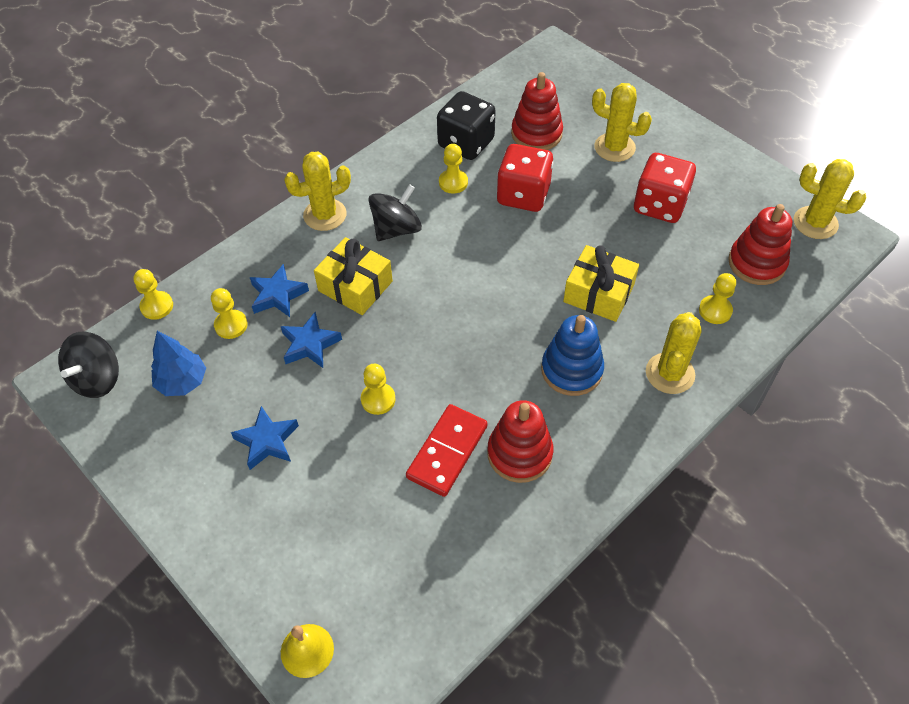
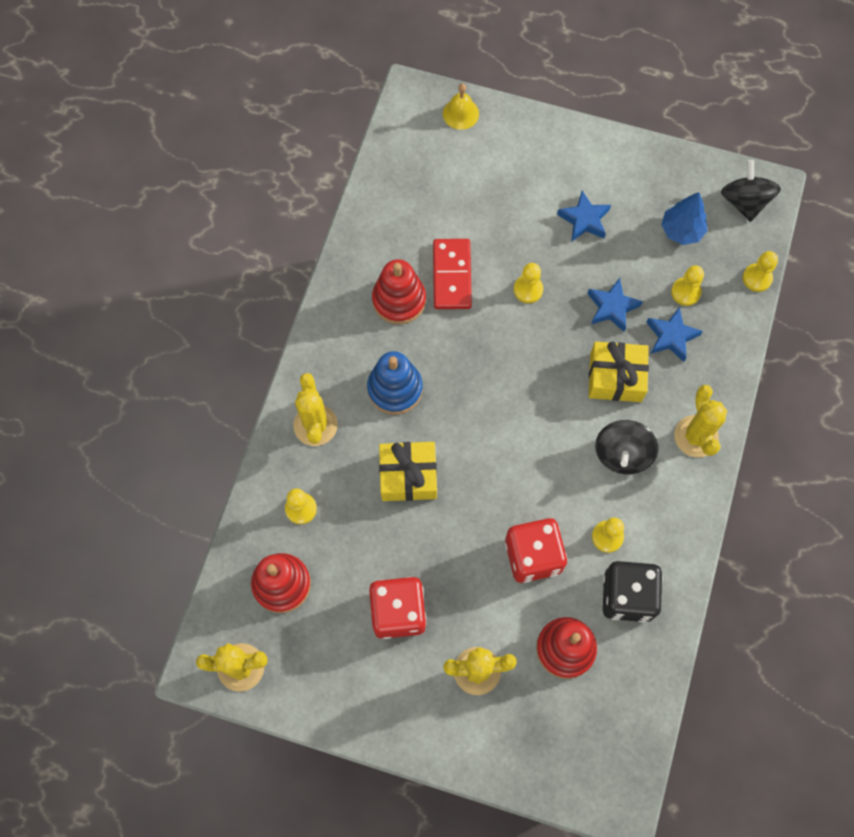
camera: 150 degrees right, 15 degrees up
(325, 215) = (696, 436): yellow cactus -> yellow cactus turned 45 degrees counterclockwise

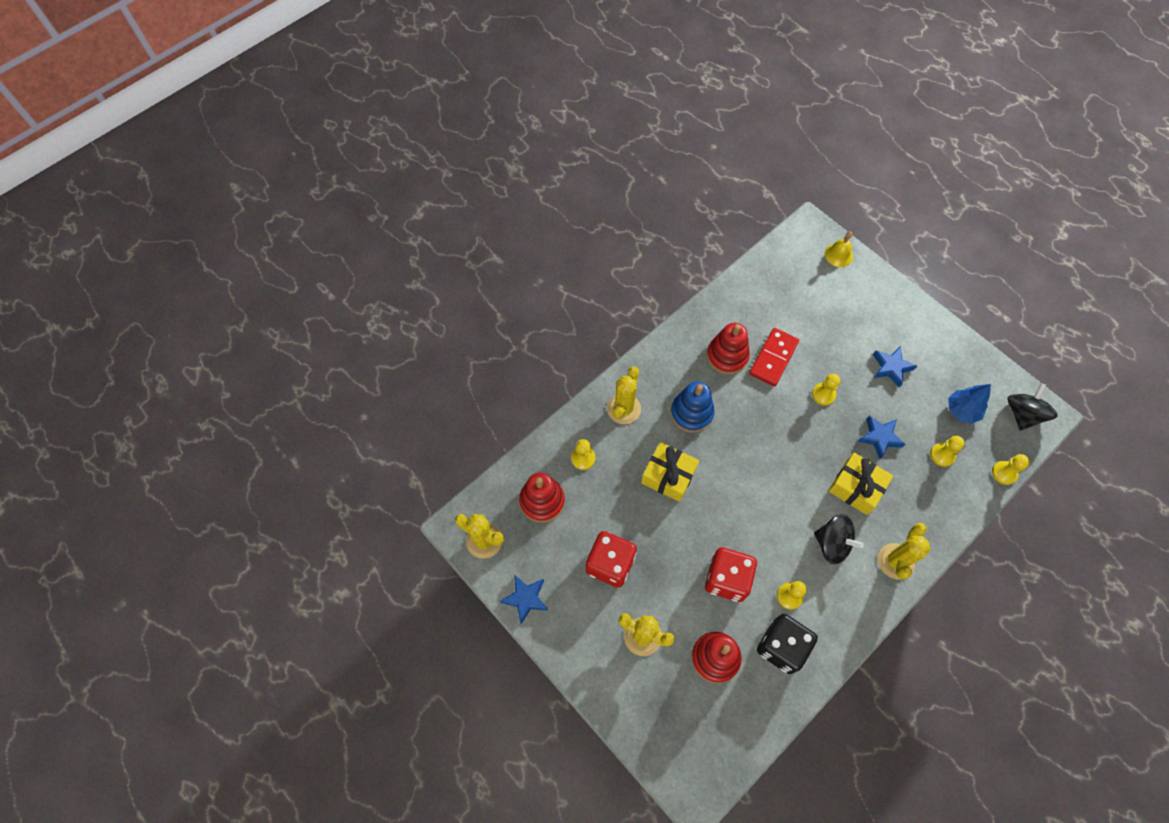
camera: 30 degrees right, 5 degrees down
(622, 454) = (832, 544): black spinning top -> black spinning top turned 105 degrees counterclockwise
(671, 336) = (914, 481): blue star -> blue star (525, 598)

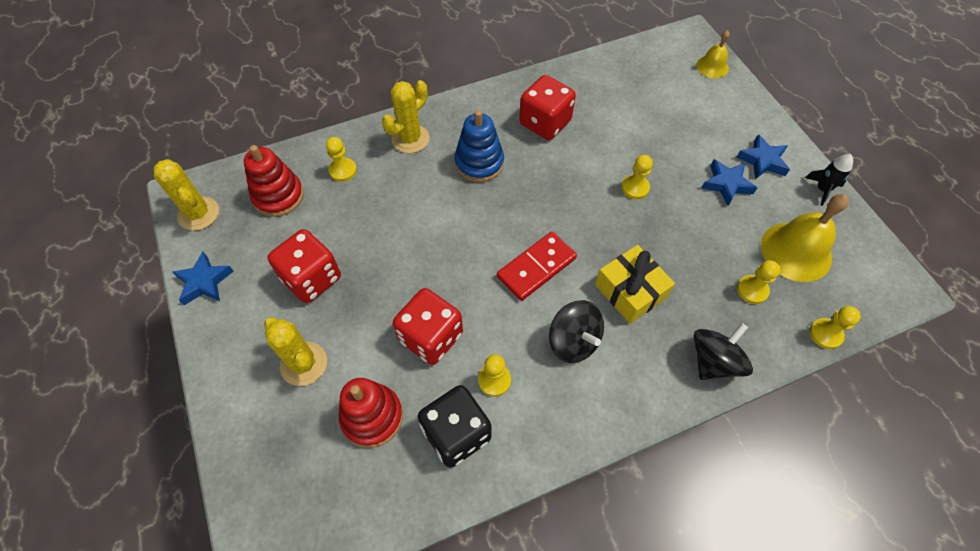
camera: 20 degrees right, 5 degrees down
(668, 476) = (422, 214): yellow gift -> none
(727, 356) = (545, 123): red stacking toy -> red dice
(773, 358) = (594, 138): red domino -> red domino (536, 267)
(879, 438) = (682, 249): blue star -> blue star (763, 161)
(895, 561) = (643, 386): yellow cactus -> none
(961, 410) = (796, 251): blue tree -> yellow bell
(962, 348) = (822, 189): none -> black rocket
(1022, 414) = (874, 278): black spinning top -> black spinning top (714, 361)

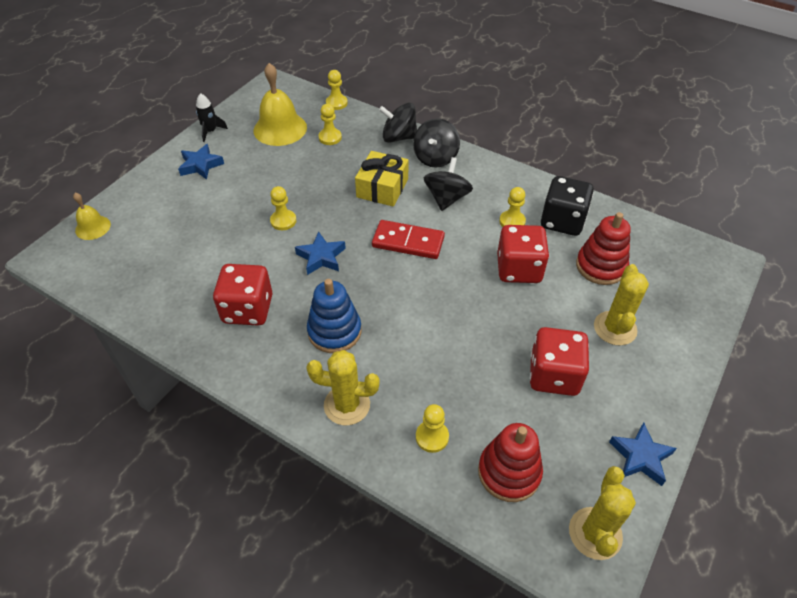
camera: 125 degrees left, 10 degrees down
(650, 376) = (435, 158): none -> black spinning top
(726, 184) = (241, 175): blue star -> blue star (321, 257)

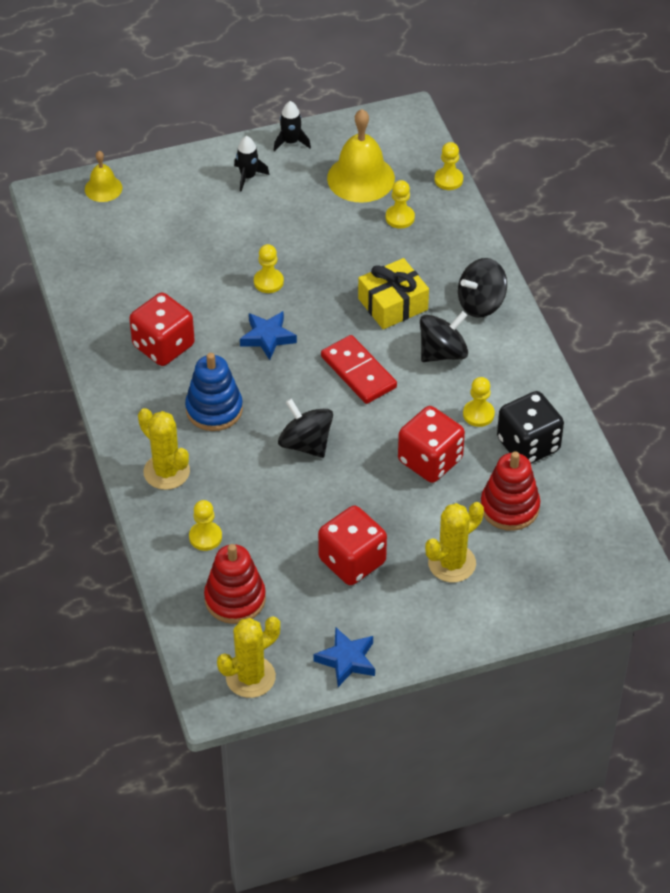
camera: 40 degrees right, 0 degrees up
(200, 165) = (248, 177): blue star -> black rocket
(398, 137) = (469, 258): black spinning top -> black spinning top (305, 444)

